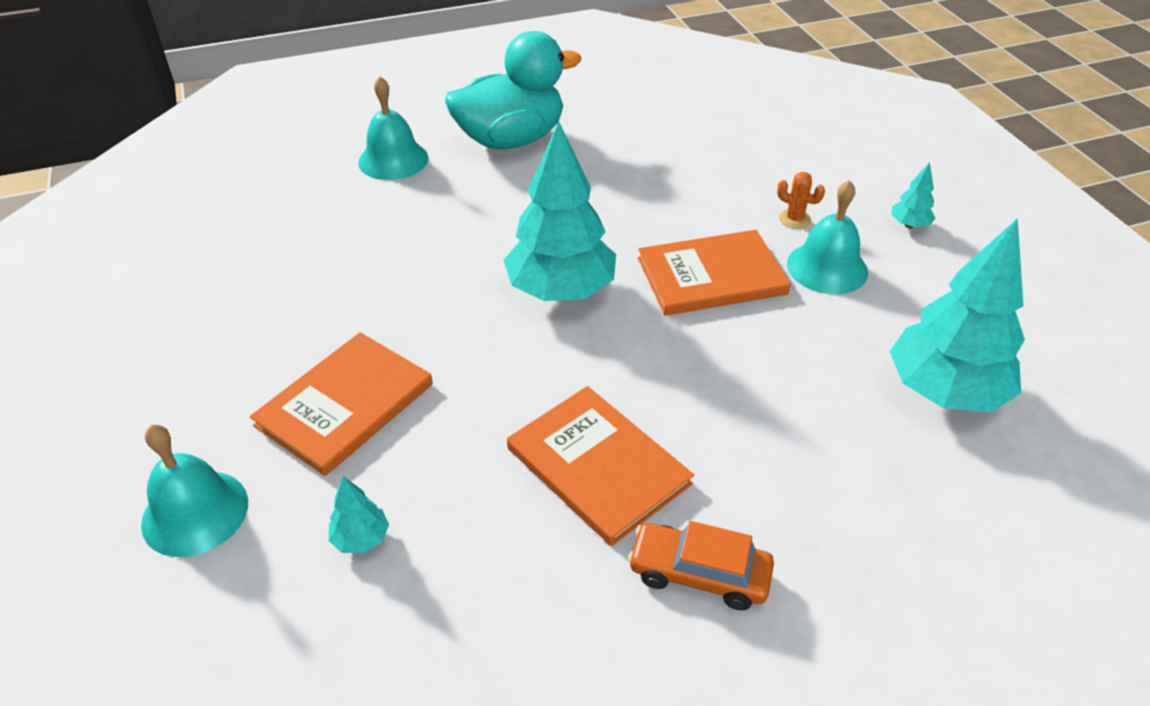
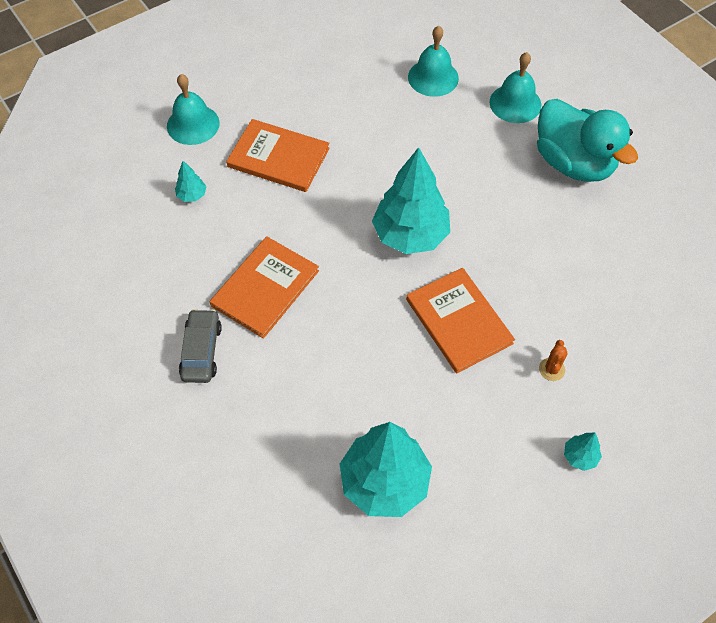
camera: 75 degrees right, 15 degrees up
(699, 574) = (201, 351): orange car -> grey car
(827, 267) = (497, 397): turquoise bell -> turquoise bell (433, 77)

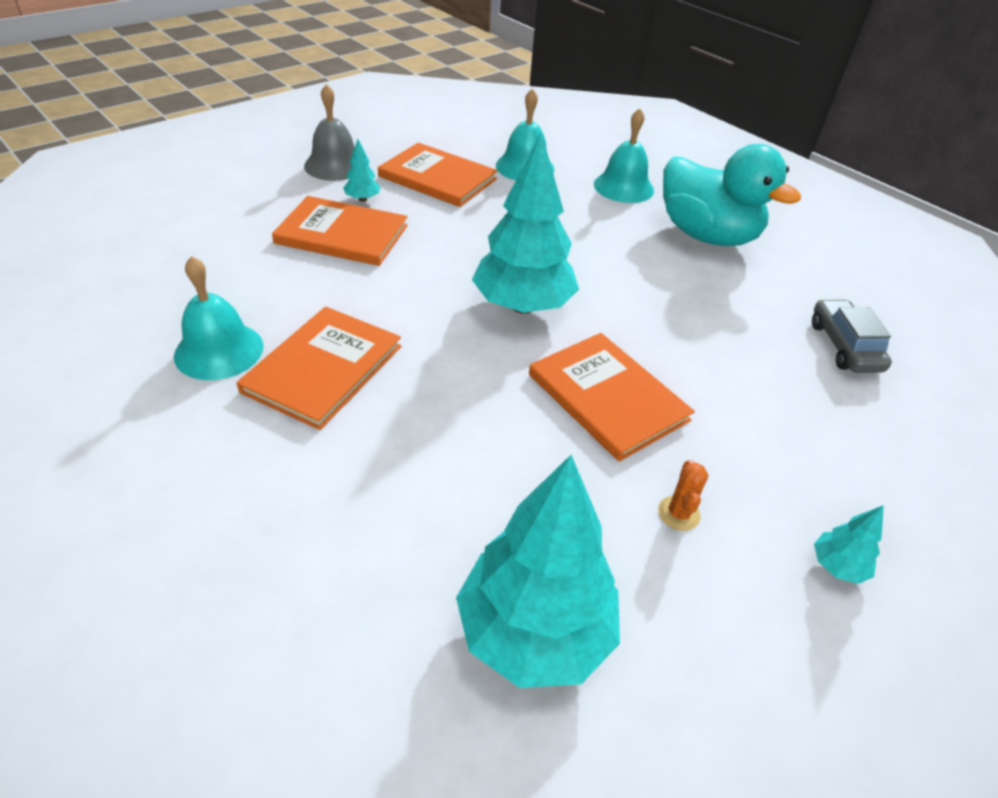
camera: 10 degrees left, 15 degrees down
(192, 195) = (222, 271): turquoise tree -> turquoise tree (363, 199)
(193, 124) = (230, 206): turquoise bell -> turquoise bell (219, 350)
(201, 351) = (219, 451): grey car -> grey car (844, 346)
(273, 76) = (335, 165): none -> grey bell
(357, 91) = (437, 178): none -> orange book
(551, 369) = (754, 449): orange cactus -> orange cactus (678, 513)

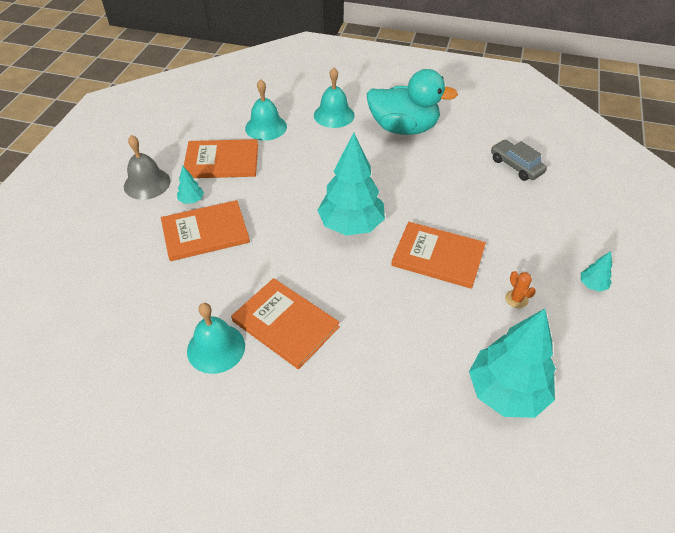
camera: 30 degrees left, 5 degrees up
(323, 368) = (285, 324): orange book -> orange book turned 45 degrees counterclockwise

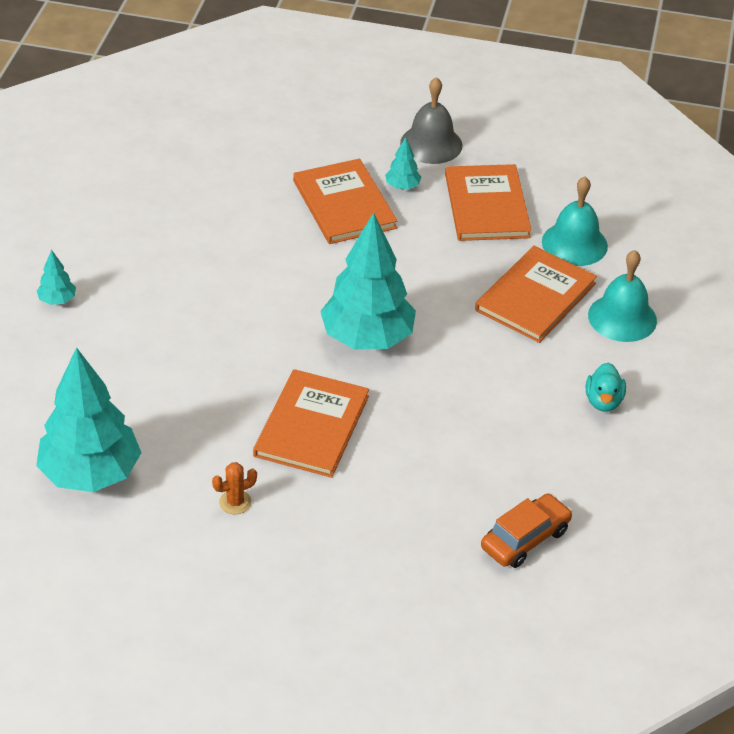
camera: 85 degrees right, 5 degrees down
(216, 348) = (164, 230): turquoise bell -> none
(285, 324) = (197, 283): orange book -> orange book (535, 297)
(403, 128) = (603, 401): turquoise duck -> turquoise duck, size x0.42
(516, 166) = (525, 539): grey car -> orange car
(592, 285) = (262, 593): turquoise tree -> turquoise tree (57, 300)

